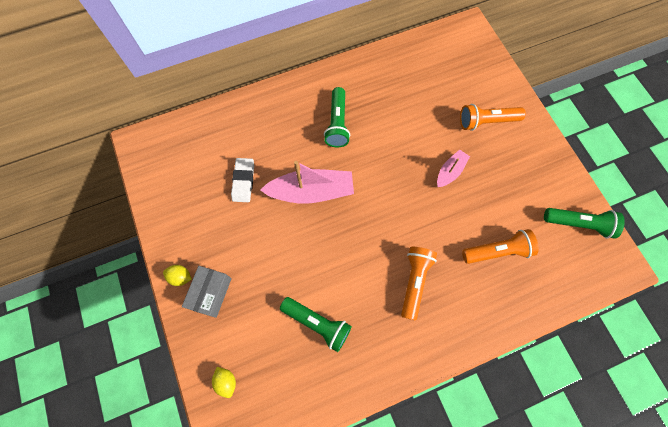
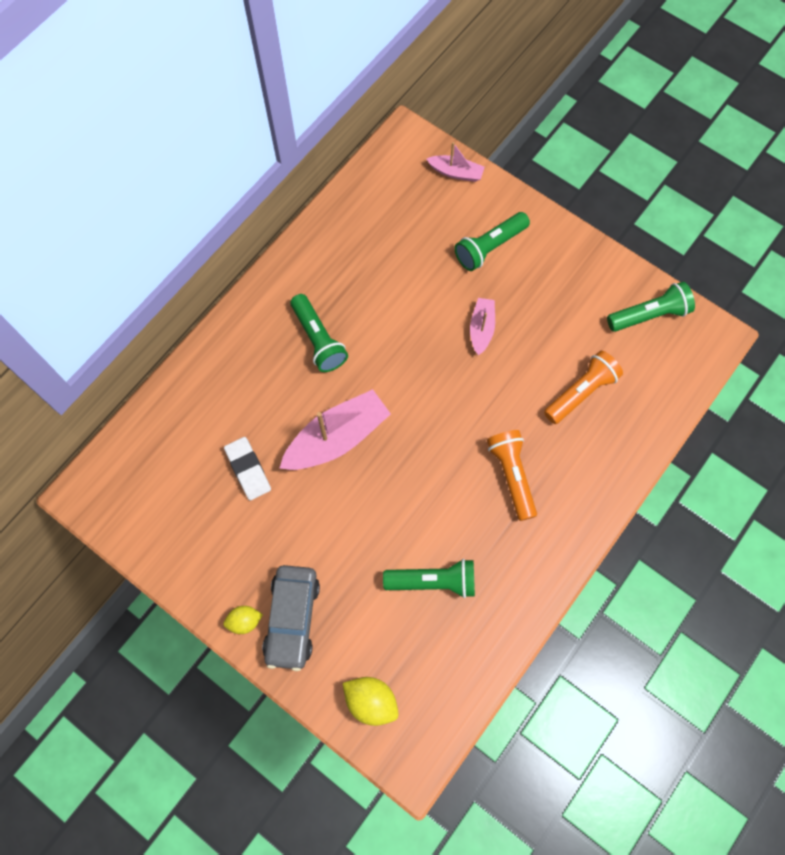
camera: 30 degrees left, 0 degrees up
(211, 293) = (292, 618): grey box -> grey car
(226, 381) = (371, 701): yellow lemon -> yellow lemon, size x1.55
(486, 121) = (489, 247): orange flashlight -> green flashlight
(490, 64) = (456, 172): none -> pink boat

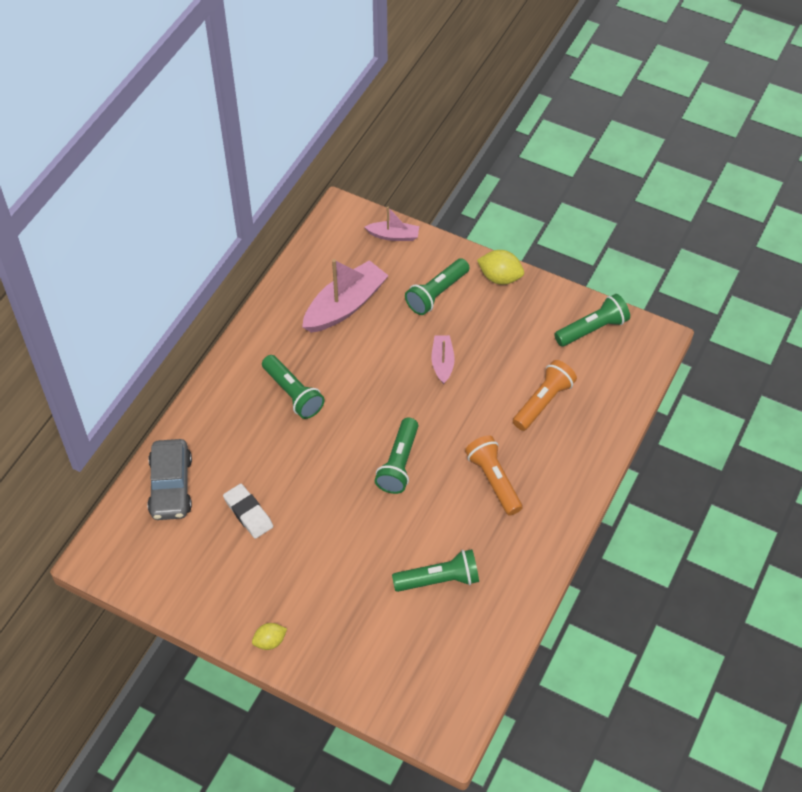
camera: 10 degrees left, 15 degrees down
(292, 618) = (314, 632): grey car -> grey car (171, 486)
(337, 438) = (326, 474): pink boat -> pink boat (345, 305)
(371, 701) = (401, 689): yellow lemon -> yellow lemon (500, 277)
(414, 439) = (398, 463): none -> green flashlight

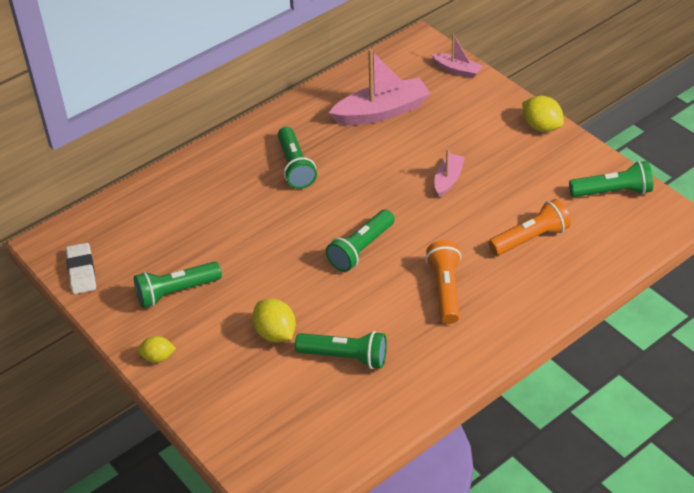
camera: 25 degrees right, 10 degrees down
(171, 486) = (146, 207): grey car -> none
(248, 513) = (200, 248): white eraser -> white eraser (81, 271)
(365, 578) = (275, 333): none -> yellow lemon
(436, 293) = (472, 124): green flashlight -> green flashlight (176, 292)

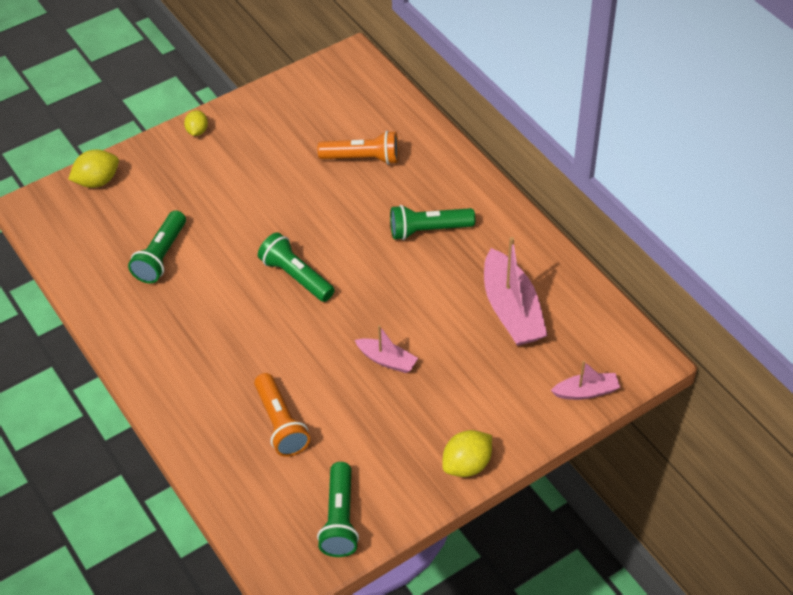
camera: 95 degrees right, 5 degrees up
(81, 271) = (311, 80): white eraser -> none
(176, 292) = (271, 141): green flashlight -> none
(275, 333) = (203, 208): yellow lemon -> yellow lemon (97, 181)
(445, 290) = (225, 340): orange flashlight -> orange flashlight (363, 158)
(457, 70) = (586, 392): pink boat -> pink boat turned 135 degrees counterclockwise

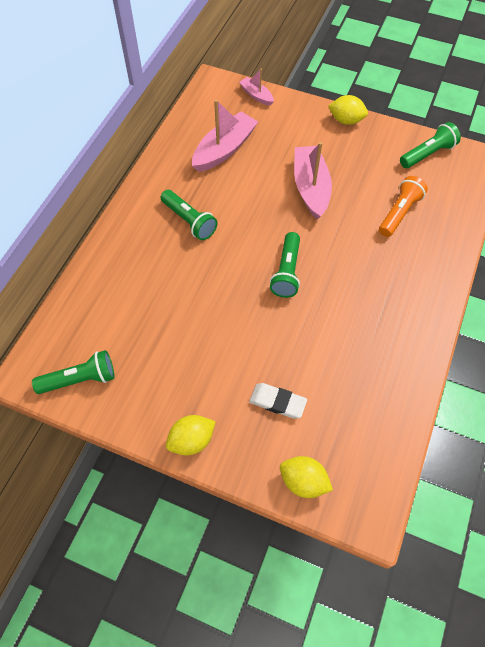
camera: 125 degrees left, 10 degrees up
(161, 256) = (337, 370): green flashlight -> green flashlight (80, 379)
(174, 199) = (277, 402): none -> white eraser
(197, 131) = (191, 440): yellow lemon -> yellow lemon, size x1.55
(363, 158) = (145, 297): orange flashlight -> none
(387, 360) = (310, 188): pink boat -> pink boat, size x1.86

